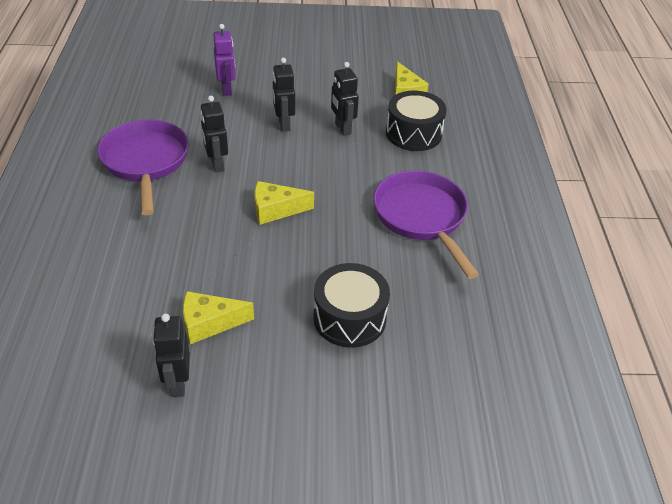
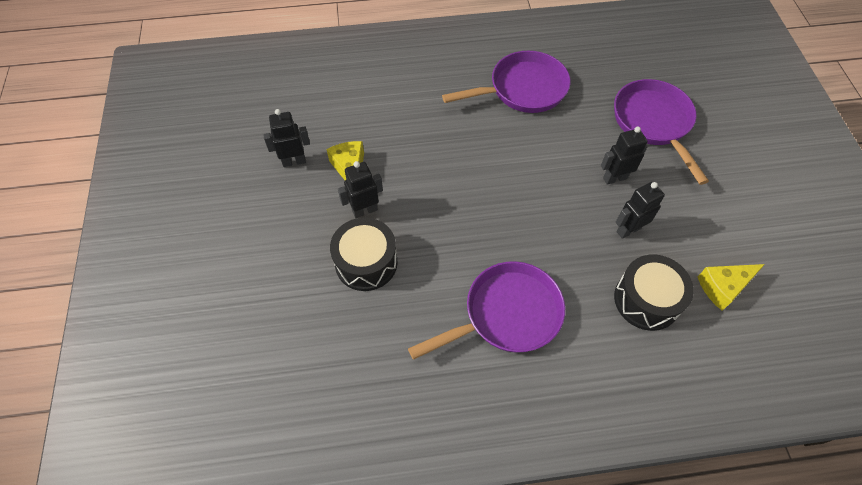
camera: 85 degrees right, 15 degrees up
(217, 164) = (535, 137): black robot -> black robot (364, 210)
(227, 89) = (653, 123): purple robot -> purple pan
(276, 210) = (486, 191): yellow cheese -> none

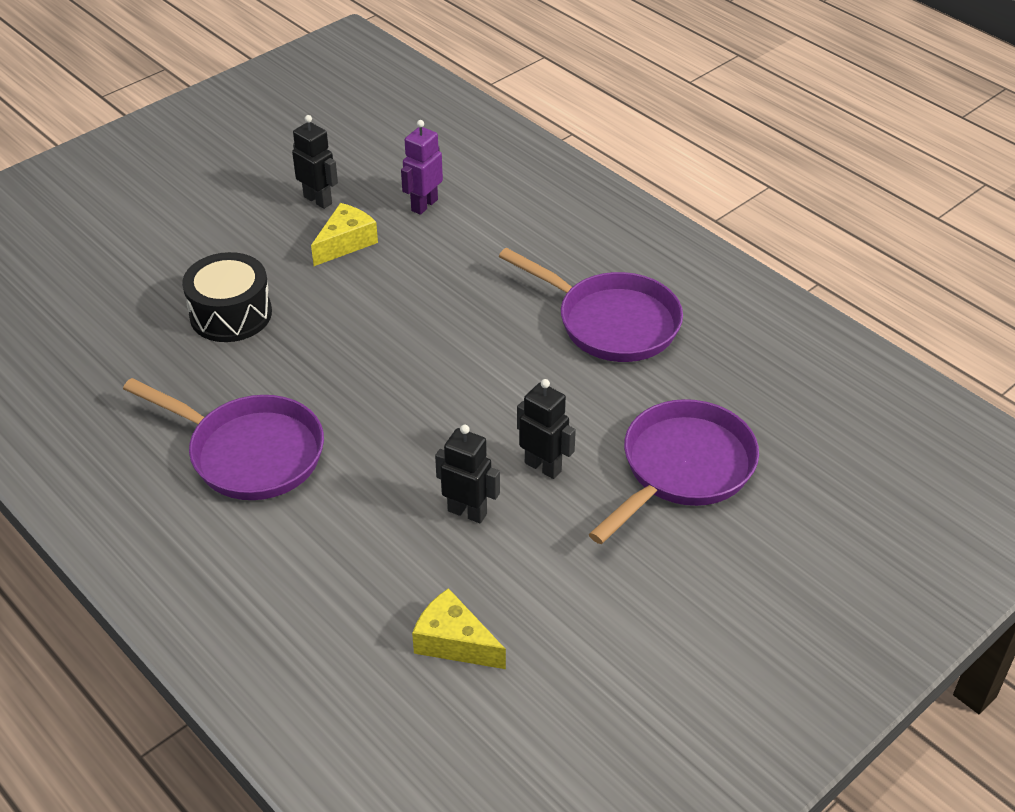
camera: 55 degrees right, 15 degrees down
(349, 114) = (424, 205): none -> purple robot
(364, 210) = (298, 281): black robot -> none
(646, 300) = (370, 570): black drum -> none

